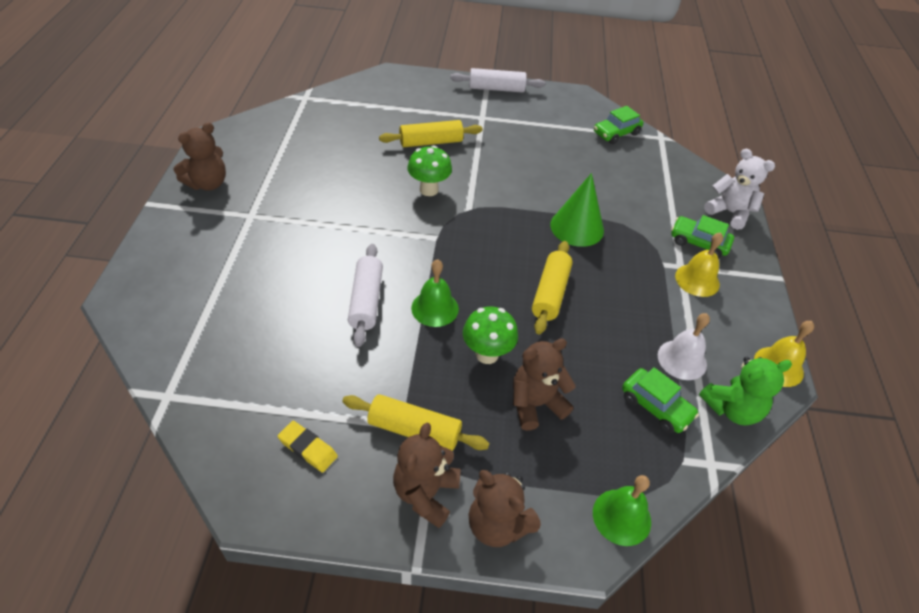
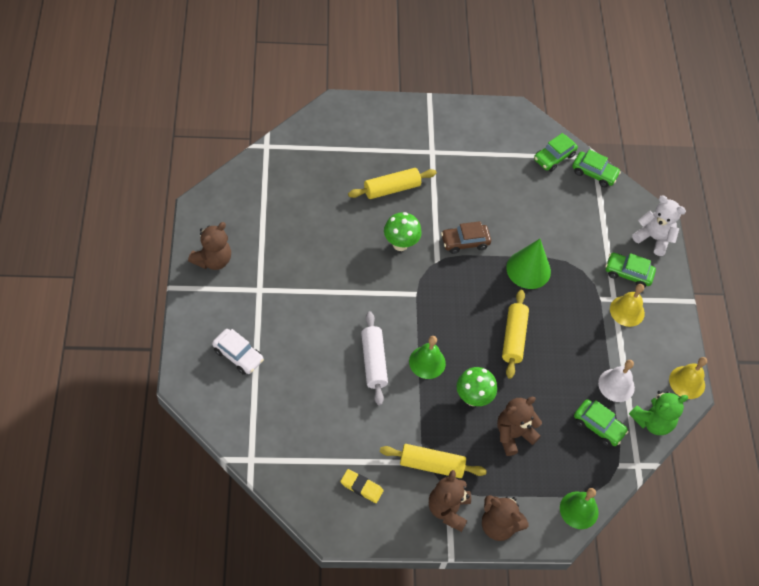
camera: 10 degrees left, 10 degrees up
(199, 276) = (238, 355): none -> white car
(496, 89) = (439, 113): white rolling pin -> none
(504, 195) = (465, 242): none -> brown car
(660, 150) = (594, 173): none -> green car

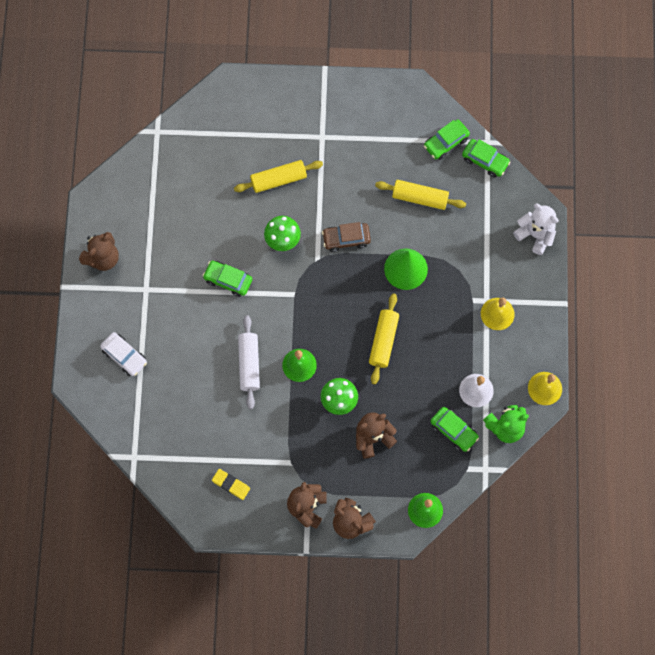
camera: 10 degrees right, 15 degrees up
(431, 465) = (295, 465): yellow rolling pin -> yellow rolling pin (420, 198)
(628, 273) = (504, 273): green car -> green car (228, 280)

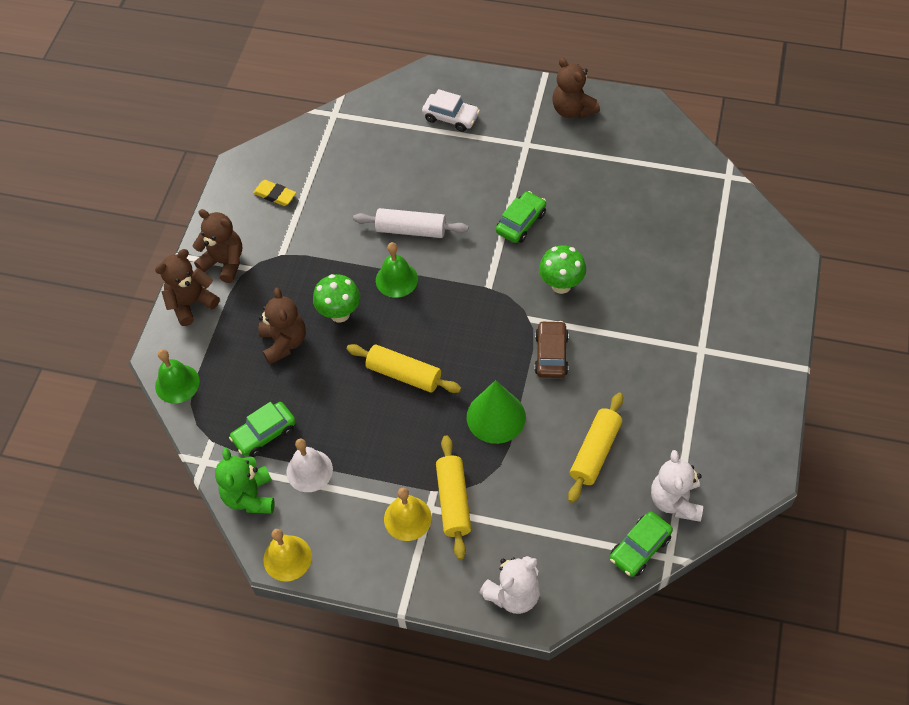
camera: 105 degrees right, 15 degrees down
(124, 356) = (451, 117): white car -> white car turned 120 degrees counterclockwise
(231, 484) = (275, 195): yellow eraser -> yellow eraser turned 75 degrees clockwise
(278, 179) = (646, 292): yellow rolling pin -> yellow rolling pin (454, 501)
(446, 142) = (675, 501): green car -> white teddy bear

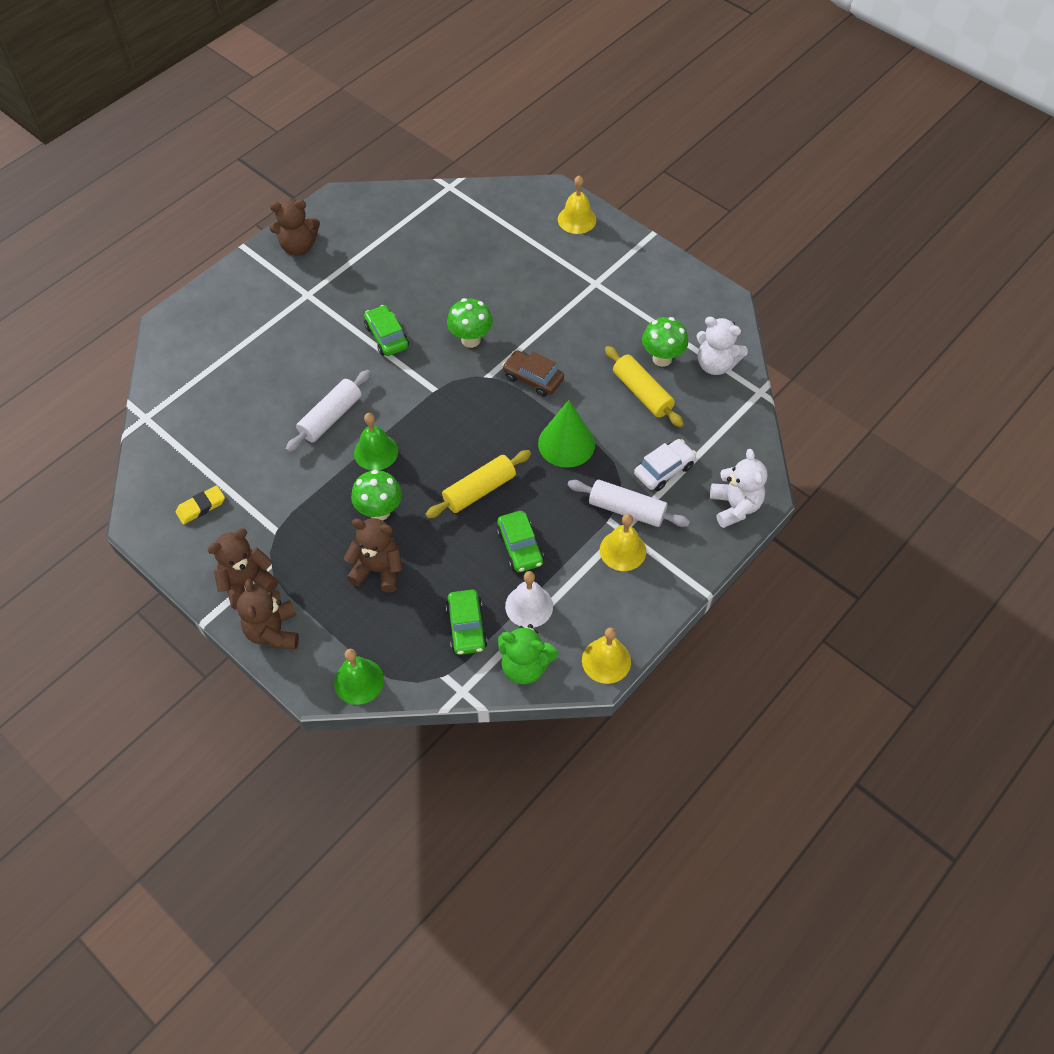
camera: 65 degrees left, 0 degrees up
(451, 117) = (230, 332): white car -> white car (664, 470)
(454, 501) = (627, 509): yellow rolling pin -> white rolling pin
(640, 548) = (742, 406): green car -> green car (520, 547)
(649, 450) = (662, 358): none -> green mushroom
(770, 295) = (577, 219): none -> yellow bell

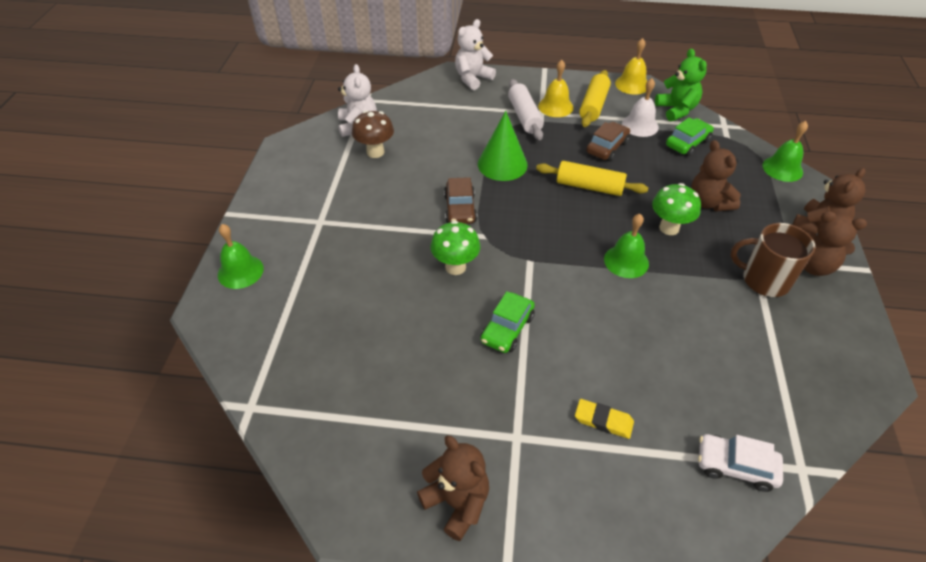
camera: 125 degrees left, 10 degrees down
(201, 507) = (808, 342): yellow eraser -> yellow eraser (603, 421)
(270, 531) = (764, 280): none -> brown mug
(330, 417) = (630, 312): white rolling pin -> none
(520, 547) = (607, 147): green car -> brown car
(577, 219) = (240, 271): yellow bell -> green bell
(642, 393) = (419, 148): yellow rolling pin -> yellow rolling pin (593, 105)
(662, 358) = (375, 152): green mushroom -> brown mushroom
(664, 470) = (476, 114): white car -> white car (735, 466)

